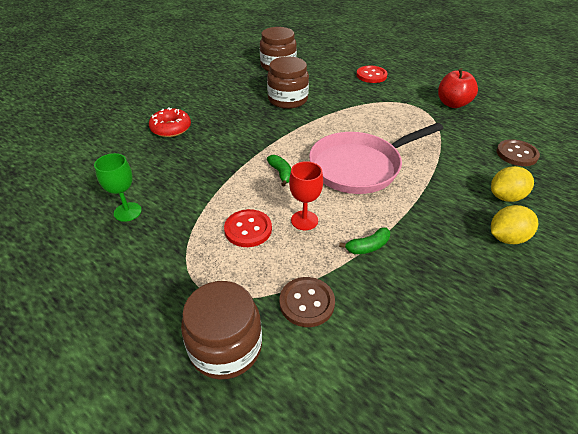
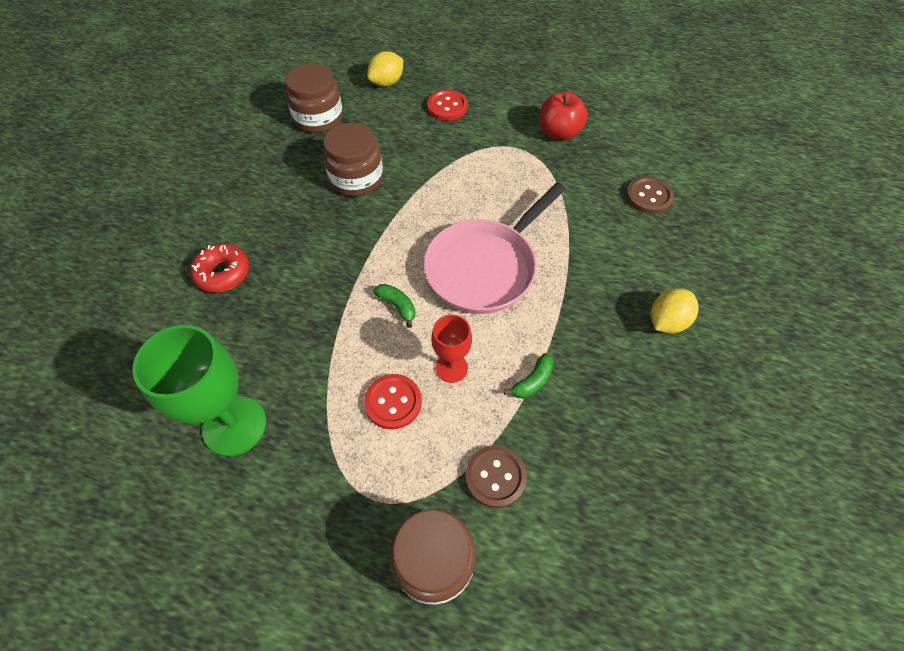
camera: 20 degrees left, 15 degrees up
(127, 212) = (235, 425): green goblet -> green goblet, size x1.81
(506, 197) = (653, 264): yellow lemon -> yellow lemon (387, 82)

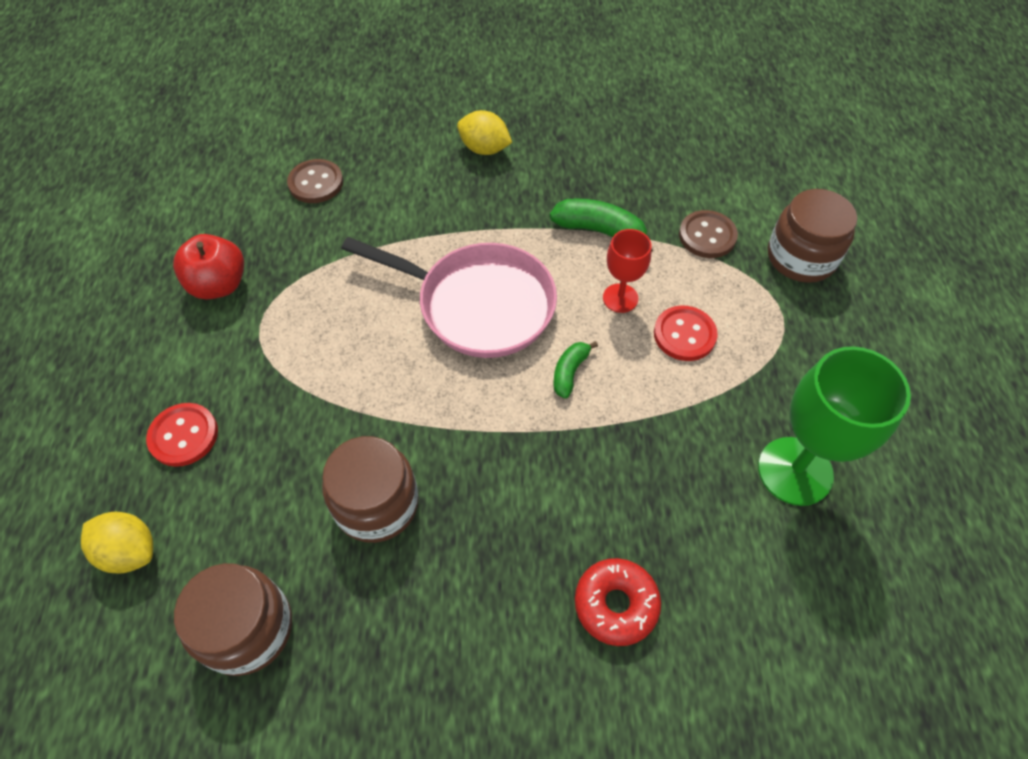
camera: 110 degrees left, 0 degrees up
(532, 381) = (600, 231): green banana -> green banana, size x1.67

